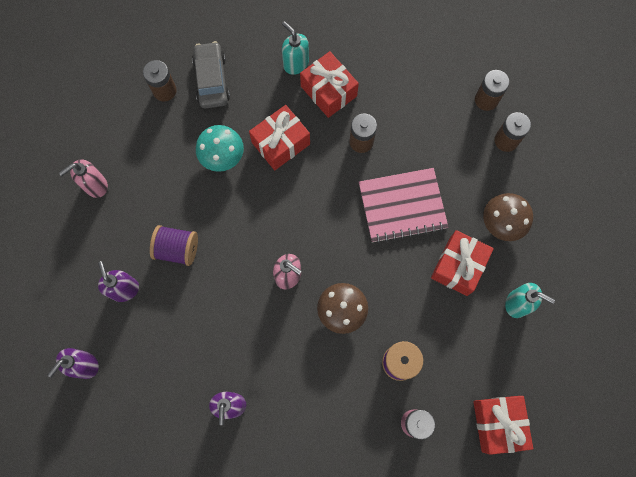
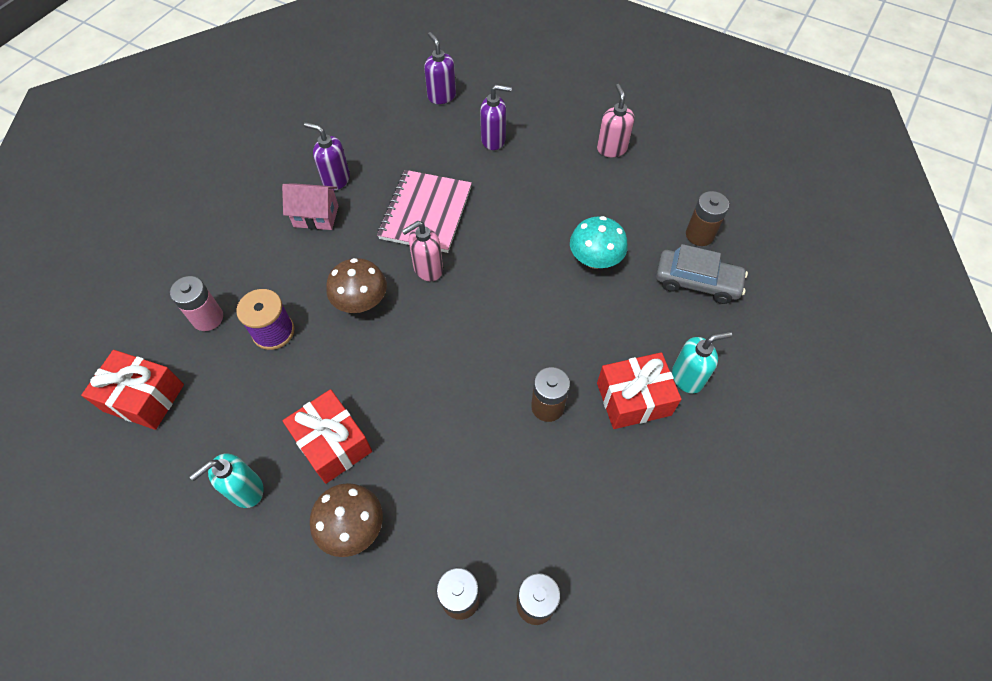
camera: 115 degrees right, 15 degrees down
(177, 249) = (510, 189): purple spool -> none
(278, 398) = (316, 216): none -> pink house
(280, 143) = (585, 320): red gift -> none
(402, 206) = (441, 415): pink notebook -> pink notebook (426, 213)

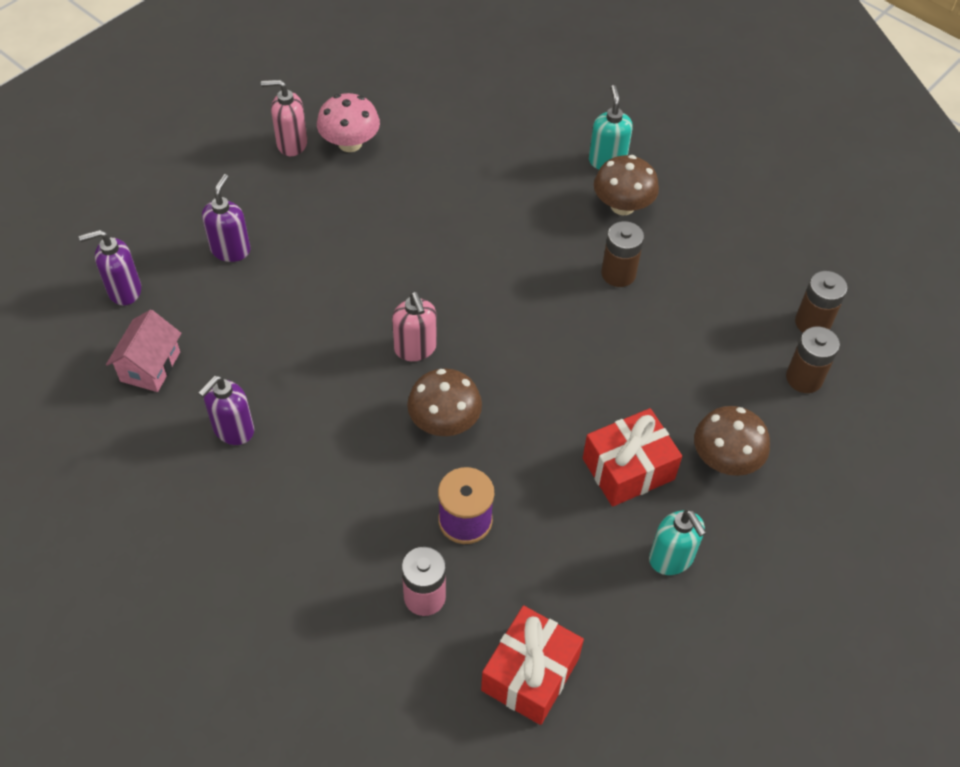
camera: 80 degrees left, 5 degrees down
(316, 216) = (291, 459): pink house -> pink house (150, 366)
(426, 213) = (327, 338): pink notebook -> none
(595, 259) = (447, 196): turquoise mushroom -> none
(627, 183) = (350, 143): none -> pink mushroom
(633, 399) = (622, 206): red gift -> brown mushroom
(697, 282) = (500, 124): grey car -> none
(699, 235) = (441, 105): brown battery -> none

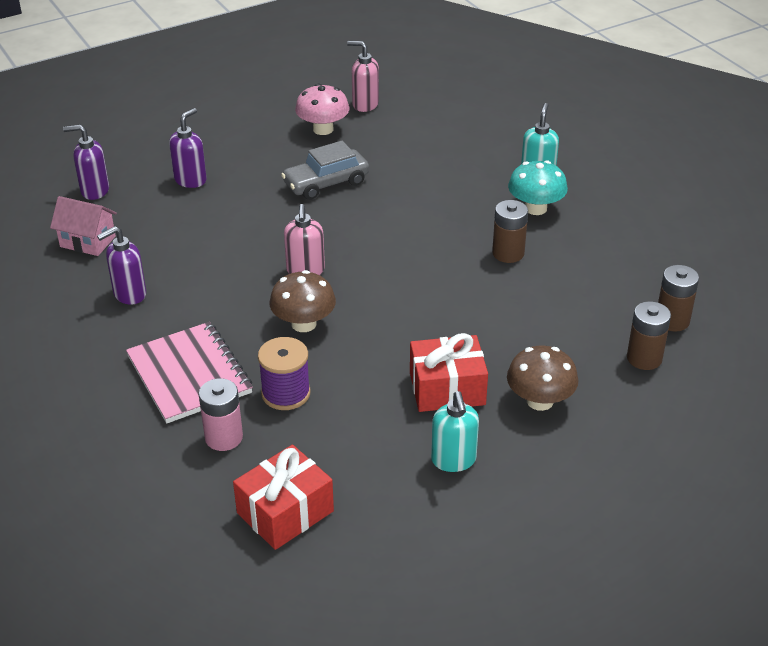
camera: 20 degrees right, 15 degrees down
(150, 366) = (88, 241): pink house -> pink house turned 75 degrees clockwise
(291, 144) = (275, 122): pink soap dispenser -> pink soap dispenser (365, 104)
(350, 523) = (189, 375): none -> pink notebook
(386, 220) = (326, 183): none -> grey car
(622, 206) = (535, 208): brown mushroom -> turquoise mushroom

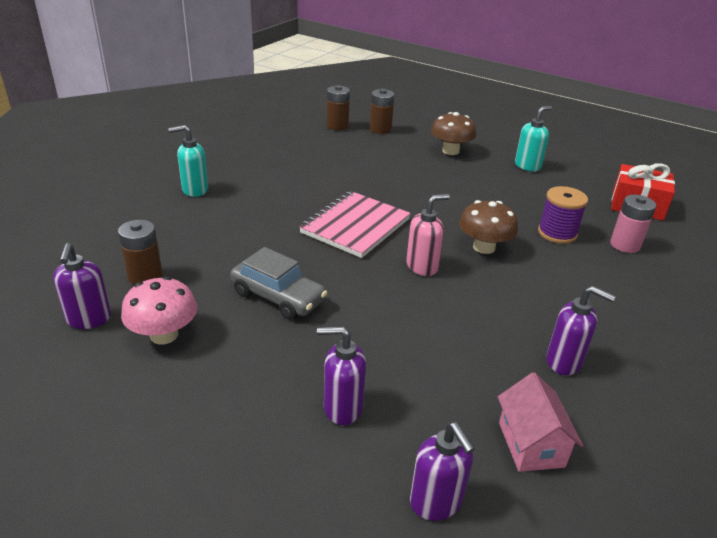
camera: 120 degrees left, 5 degrees down
(189, 375) = (599, 282): pink notebook -> pink notebook (355, 226)
(365, 104) = (89, 319): pink soap dispenser -> purple soap dispenser
(447, 389) = (476, 179): red gift -> none
(508, 253) = (315, 184): brown battery -> brown battery (145, 276)
(535, 208) = (245, 183): turquoise mushroom -> none

